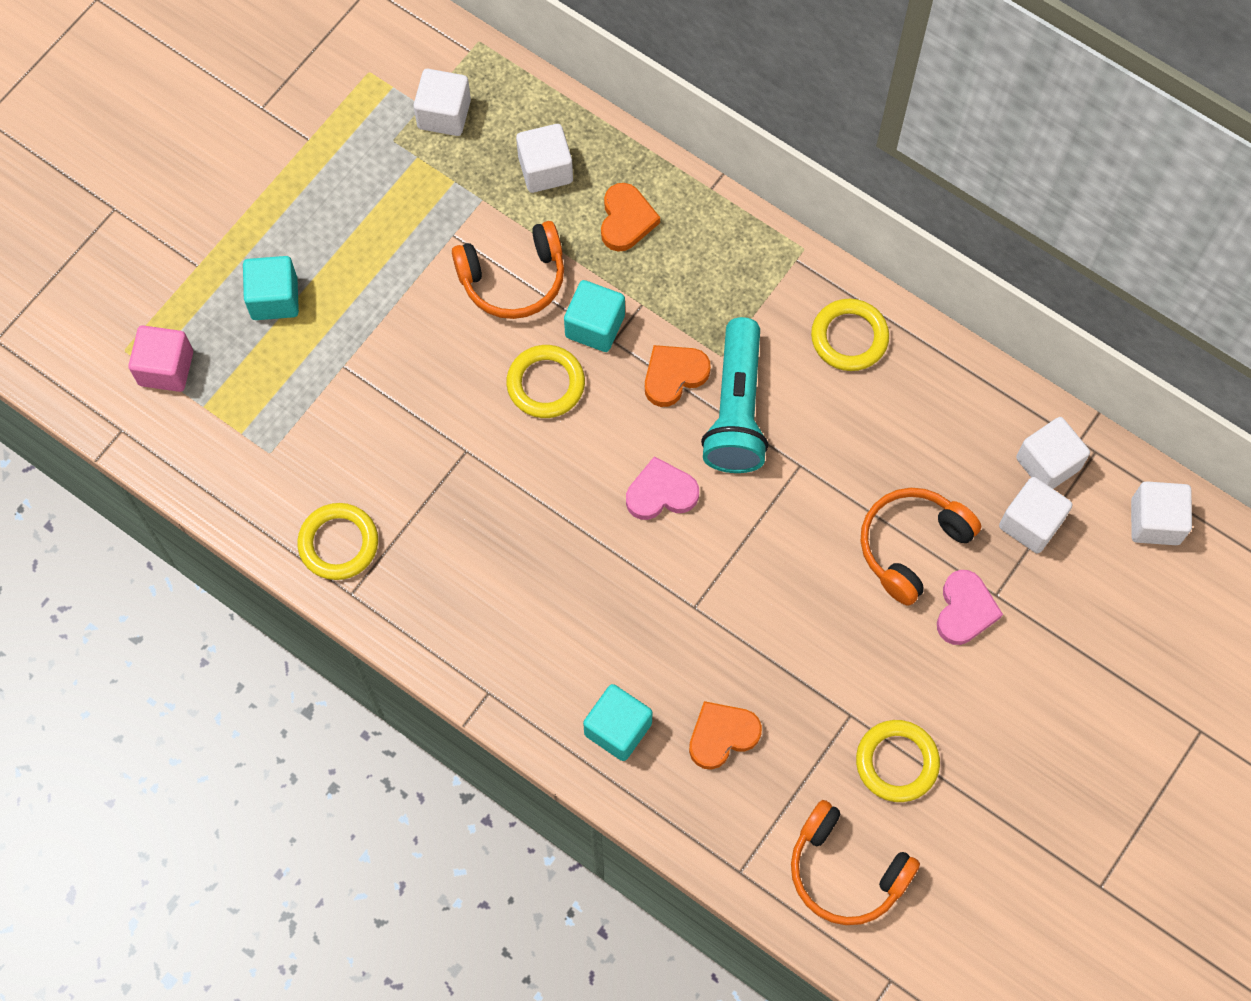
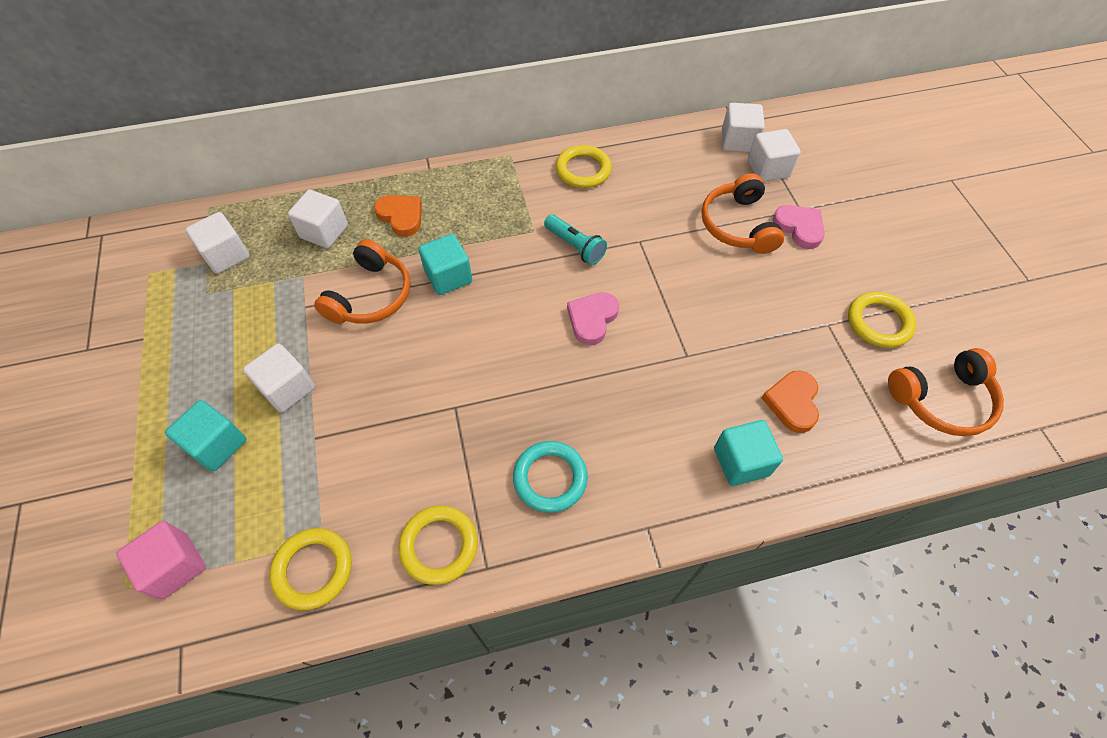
camera: 50 degrees left, 10 degrees down
(467, 582) = (550, 478): none -> turquoise ring
(546, 384) = (457, 328): yellow ring -> yellow ring (313, 569)
(674, 376) = (522, 260): orange heart -> none
(737, 410) = (575, 246): turquoise flashlight -> turquoise flashlight, size x0.58
(1155, 521) = (809, 124): white cube -> white cube (287, 388)

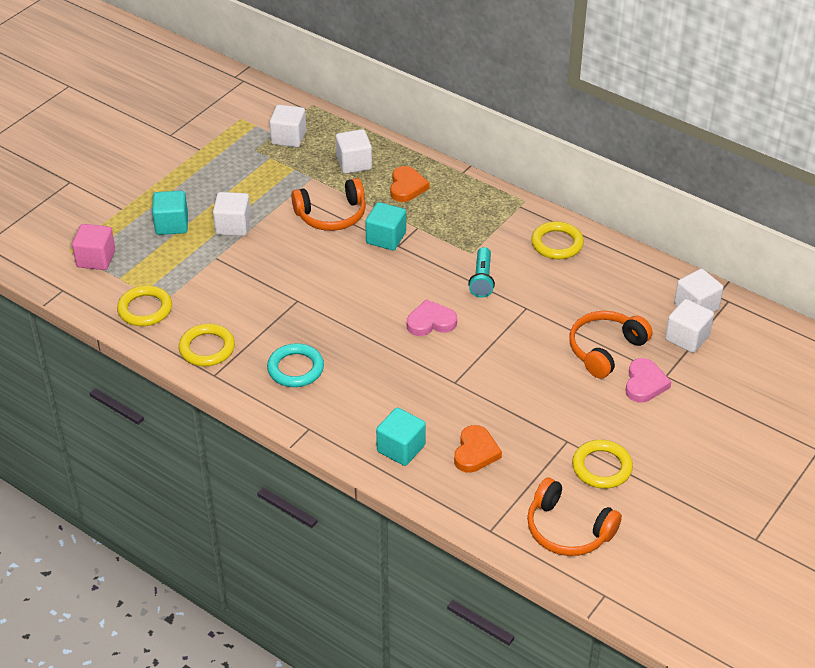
camera: 50 degrees right, 15 degrees down
(792, 402) = (475, 452): orange heart -> orange heart turned 135 degrees clockwise

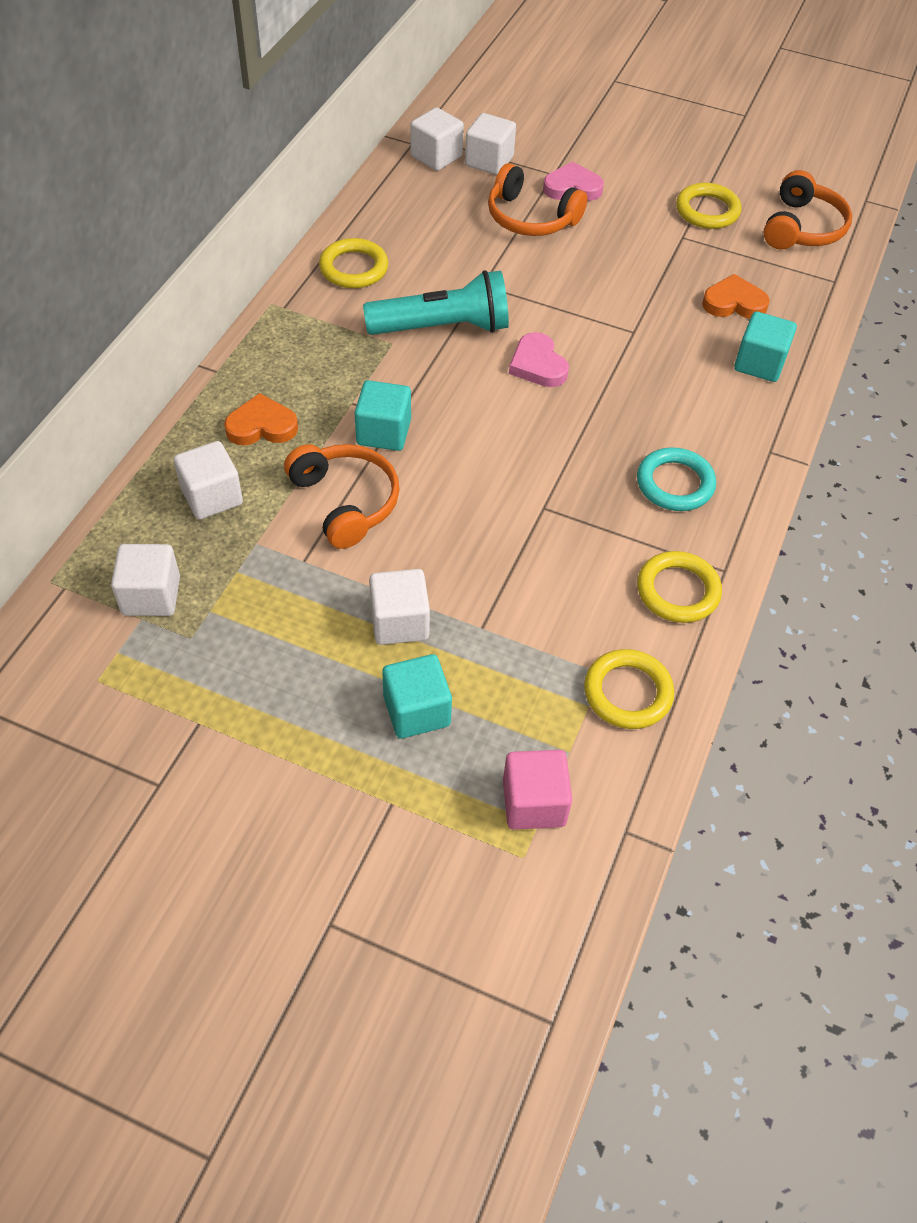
camera: 105 degrees left, 10 degrees up
(482, 280) = (443, 327): turquoise flashlight -> turquoise flashlight, size x1.72

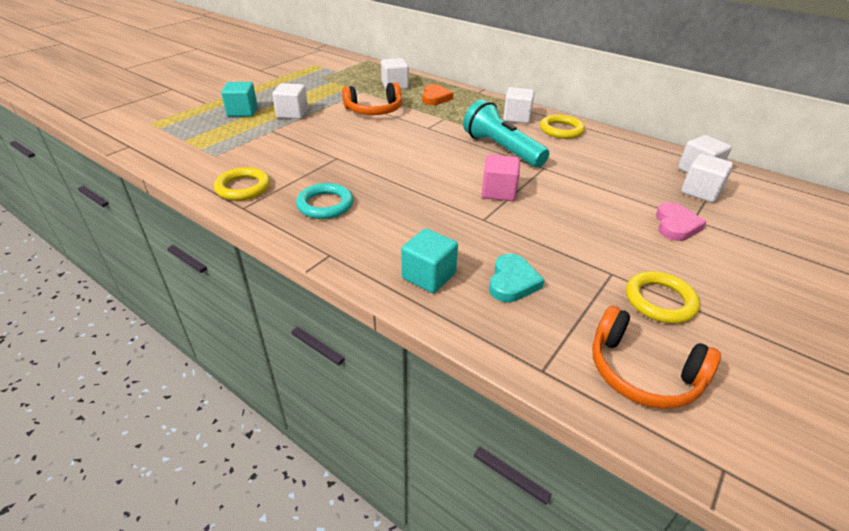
camera: 105 degrees right, 15 degrees down
(151, 595) = (347, 73): white cube -> white cube (517, 118)
(383, 432) = (418, 123): turquoise cube -> none
(443, 327) = (501, 149): turquoise flashlight -> turquoise flashlight turned 135 degrees clockwise
(530, 218) = (626, 198): orange headphones -> none
(534, 803) = (169, 128): pink cube -> pink cube (498, 192)
(538, 365) = (457, 175): pink heart -> none
(627, 692) = (196, 160): yellow ring -> none
(734, 303) = (512, 282): orange heart -> turquoise heart

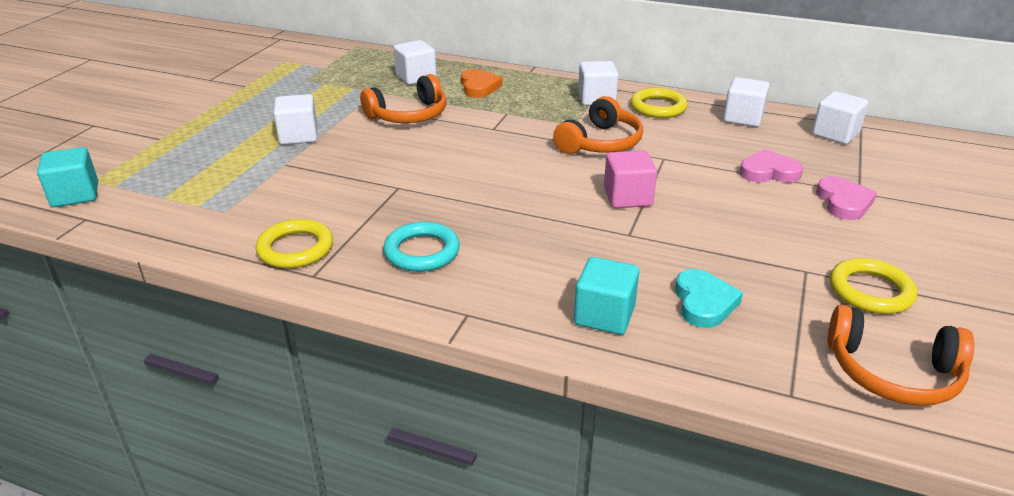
camera: 15 degrees left, 5 degrees down
(242, 112) = (224, 144): turquoise cube -> turquoise cube (75, 195)
(501, 149) = (600, 143): turquoise flashlight -> orange headphones
(624, 191) = (768, 172): none -> pink heart
(700, 192) = (850, 158): white cube -> white cube (743, 118)

